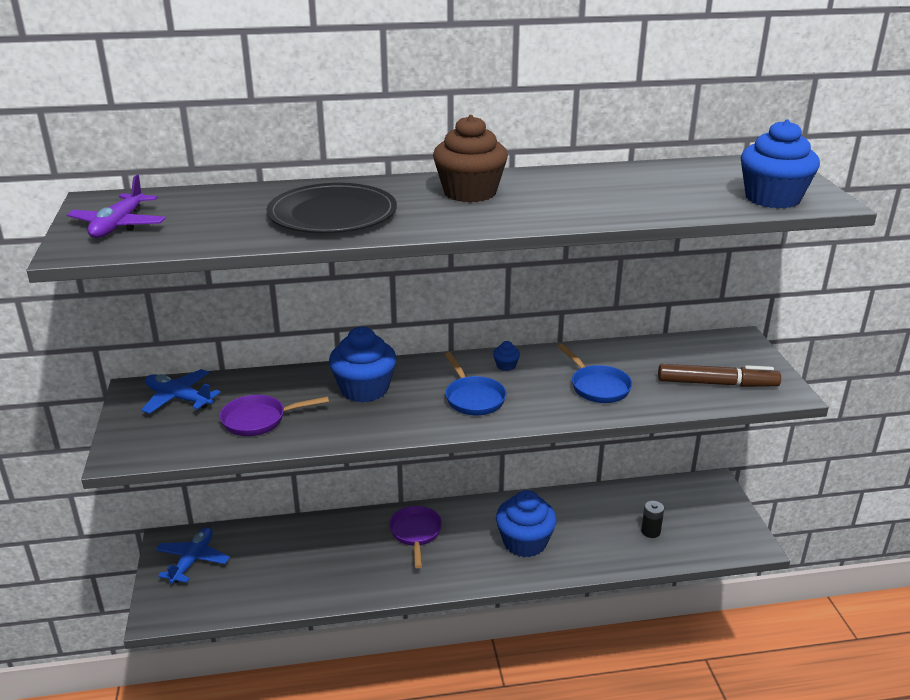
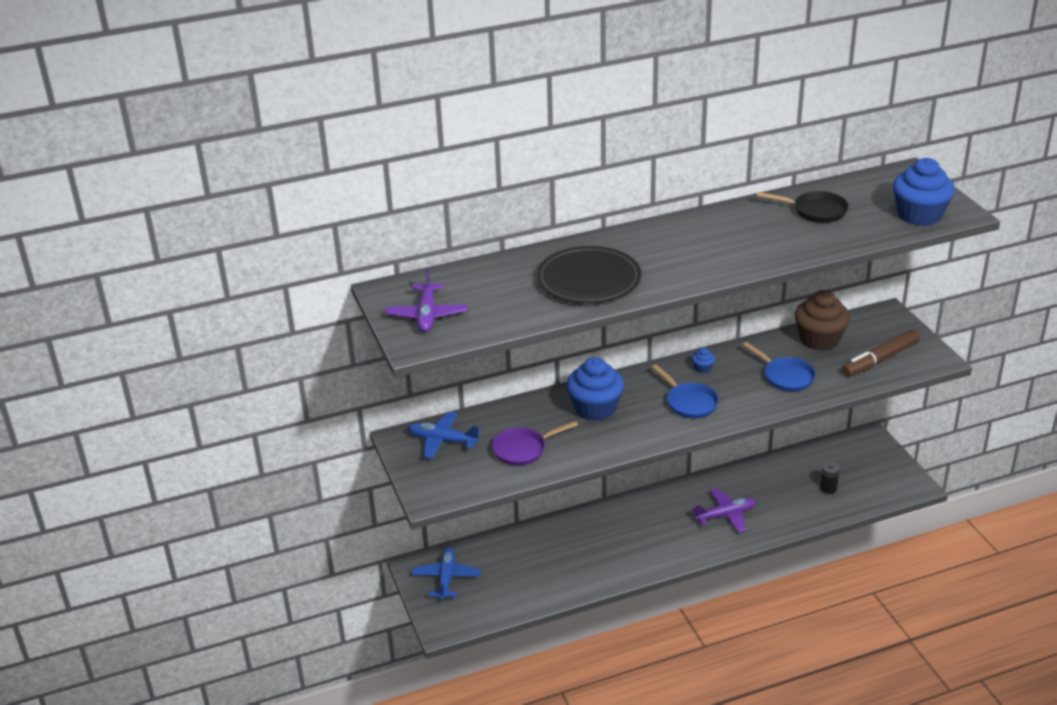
camera: 10 degrees left, 5 degrees up
(416, 533) = (630, 523): purple pan -> none
(470, 192) = (683, 240): brown cupcake -> brown cupcake (819, 339)
(524, 542) = (726, 515): blue cupcake -> purple plane
(644, 183) = (815, 211): none -> black pan
(717, 384) = (880, 359): brown marker -> brown marker turned 150 degrees clockwise

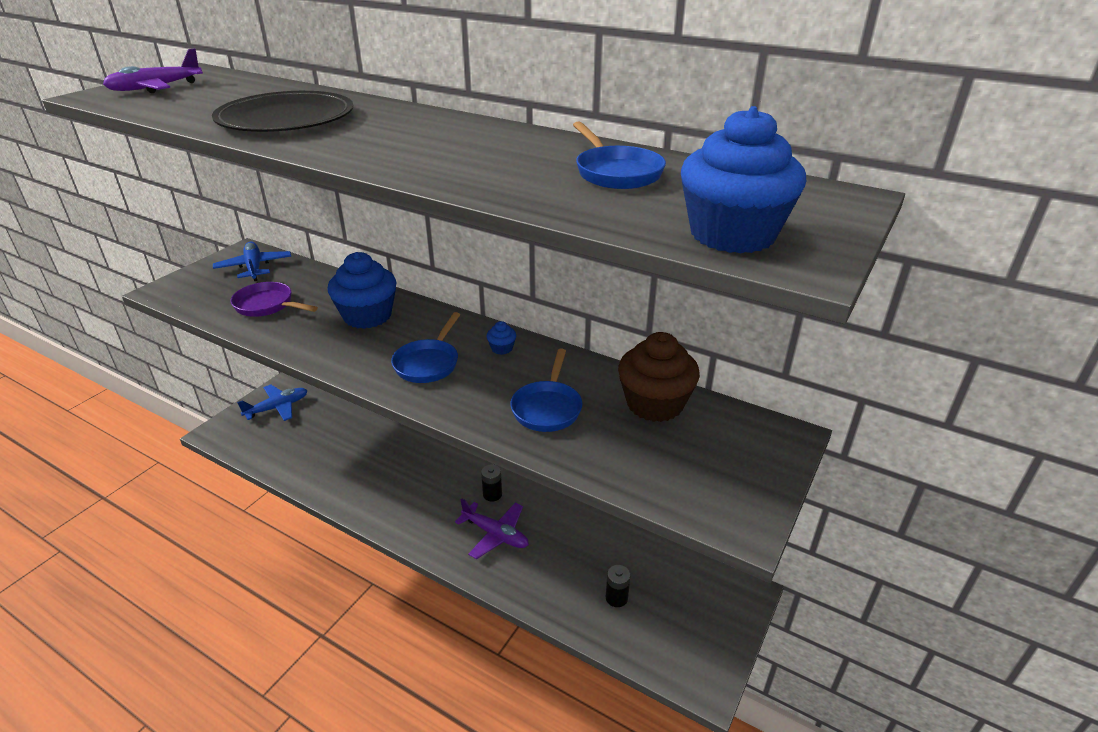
camera: 50 degrees right, 0 degrees up
(684, 500) = (492, 494): none -> black battery
(815, 211) = (616, 172): black pan -> blue pan
(880, 359) = (674, 469): brown marker -> none

